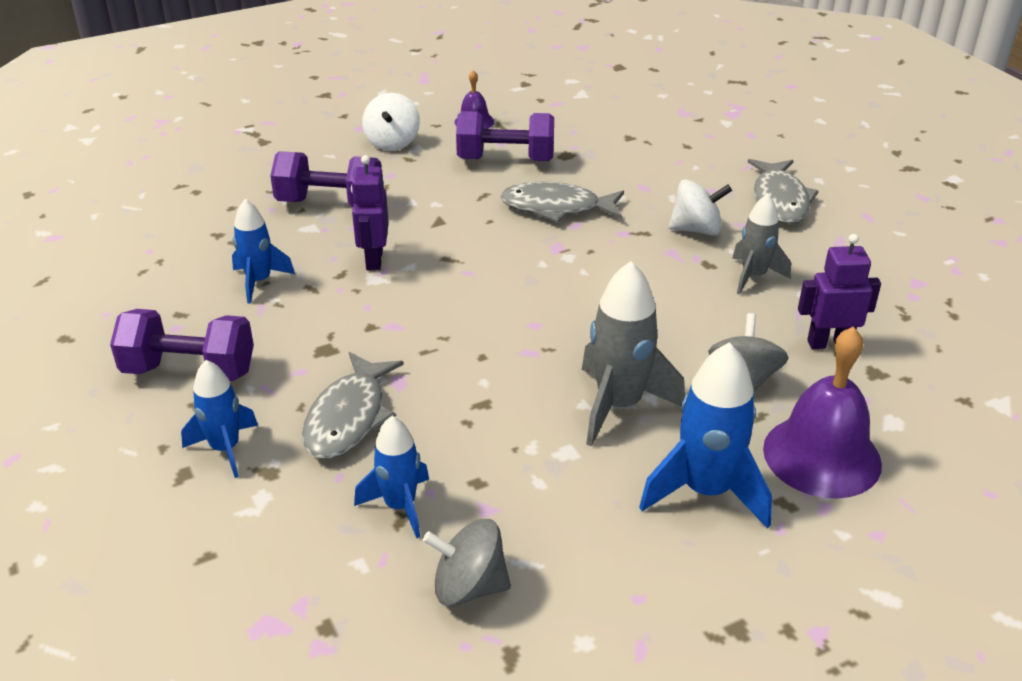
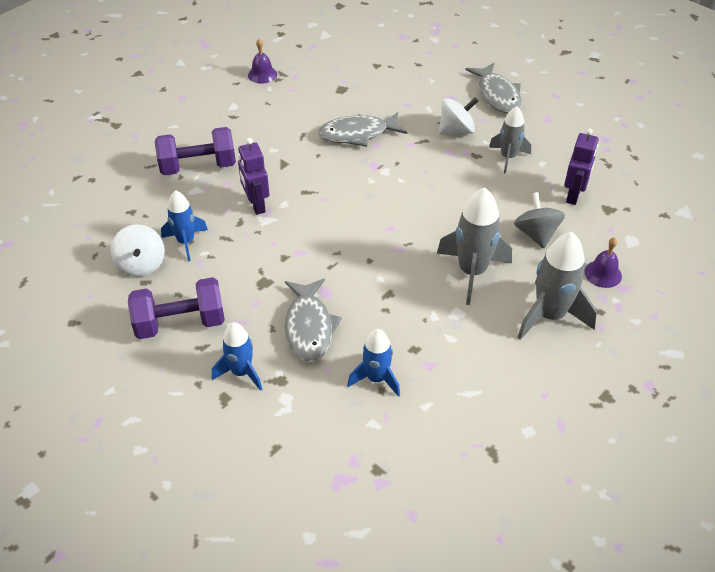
camera: 20 degrees left, 10 degrees up
(392, 142) = (213, 105): white spinning top -> white spinning top (141, 264)
(469, 587) = (446, 418): grey spinning top -> none
(505, 159) = (302, 102): purple dumbbell -> none
(706, 491) = (549, 316): blue rocket -> grey rocket
(822, 456) = (603, 274): purple bell -> purple bell, size x0.51
(829, 343) = (573, 195): purple robot -> purple robot turned 135 degrees clockwise

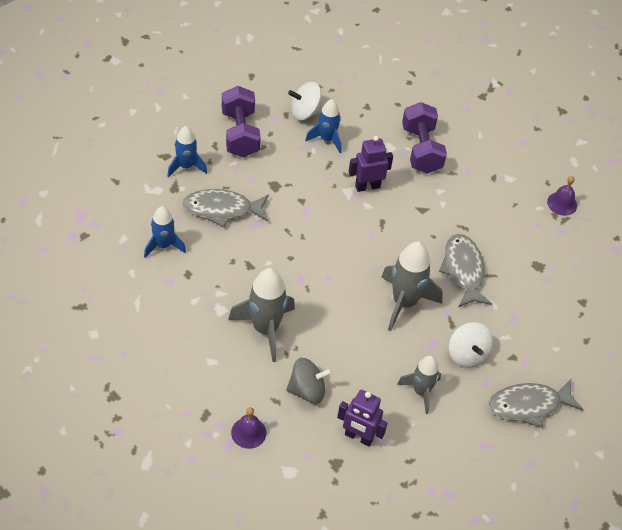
camera: 90 degrees right, 5 degrees up
(549, 316) = (205, 376): grey rocket -> grey rocket (404, 303)

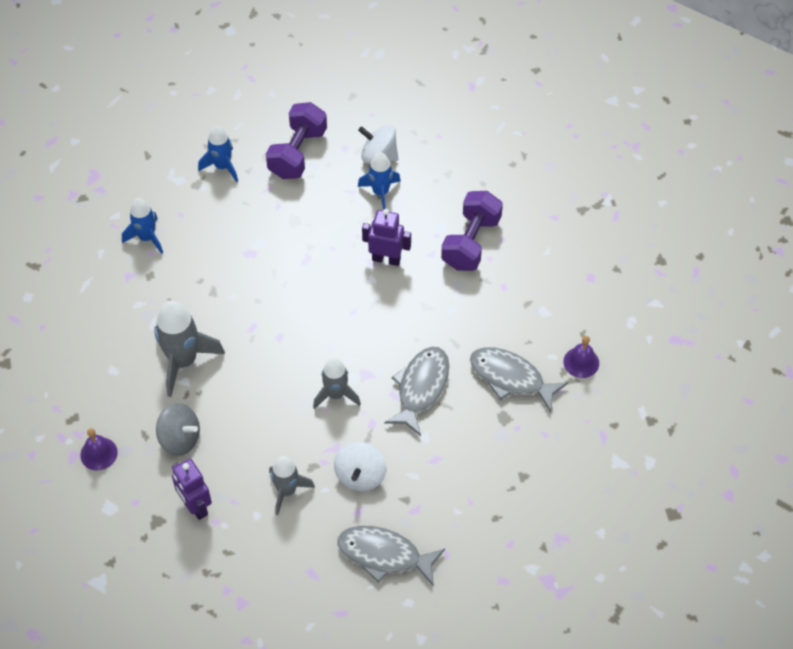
camera: 35 degrees right, 5 degrees up
(222, 209) = (226, 224): grey fish -> grey fish (511, 378)
(404, 303) = (336, 394): grey rocket -> grey rocket, size x0.63

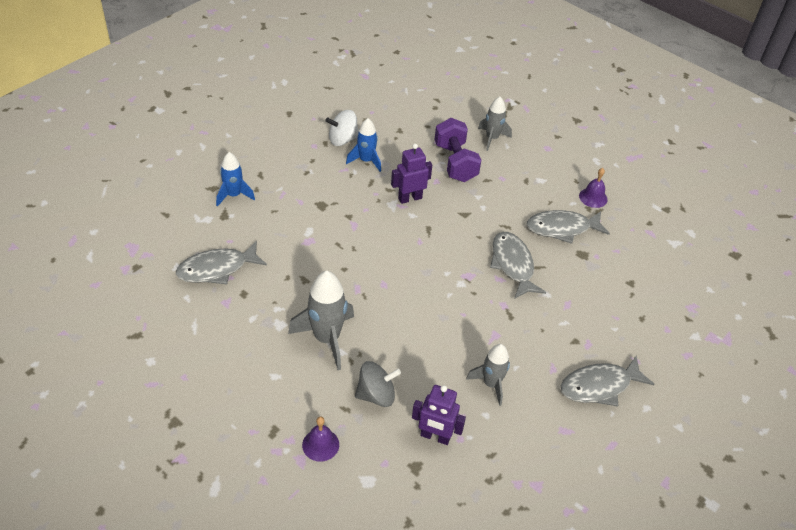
camera: 40 degrees left, 10 degrees down
(147, 238) = (217, 269): blue rocket -> grey fish
(297, 153) = (283, 163): purple dumbbell -> none
(336, 394) = (461, 300): grey rocket -> grey rocket (492, 138)
(360, 475) = (530, 343): white spinning top -> none

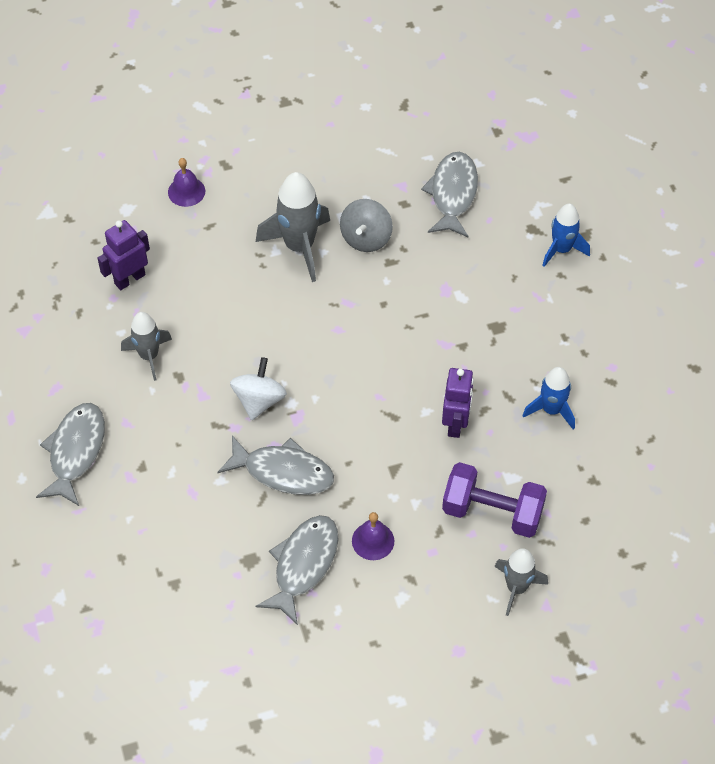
camera: 125 degrees right, 10 degrees up
(343, 140) = (607, 403): white spinning top -> white spinning top (259, 400)
(376, 395) = (206, 256): grey spinning top -> grey spinning top (366, 238)
(593, 197) = (332, 642): purple bell -> purple bell (373, 541)

